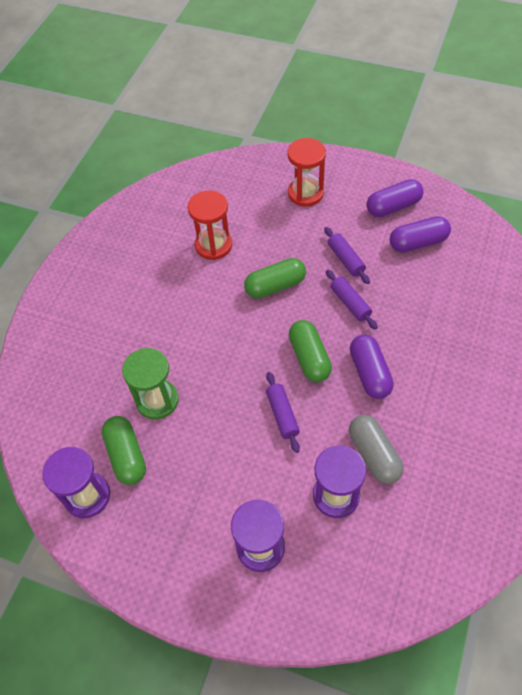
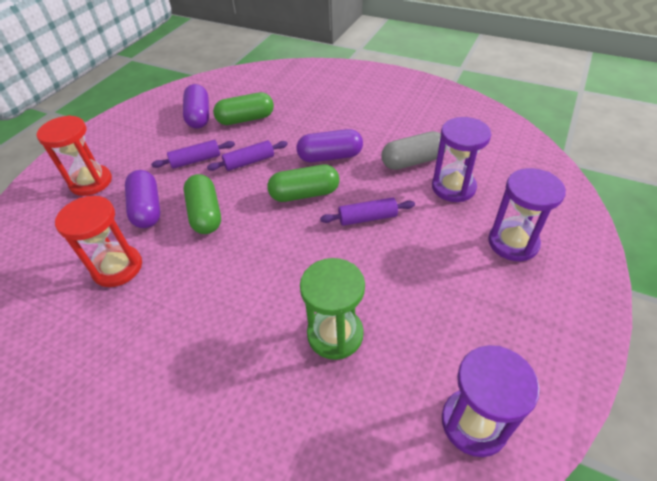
camera: 85 degrees left, 10 degrees down
(126, 455) = (413, 371): green capsule -> green capsule (246, 119)
(393, 207) = (149, 126): purple capsule -> purple capsule (147, 209)

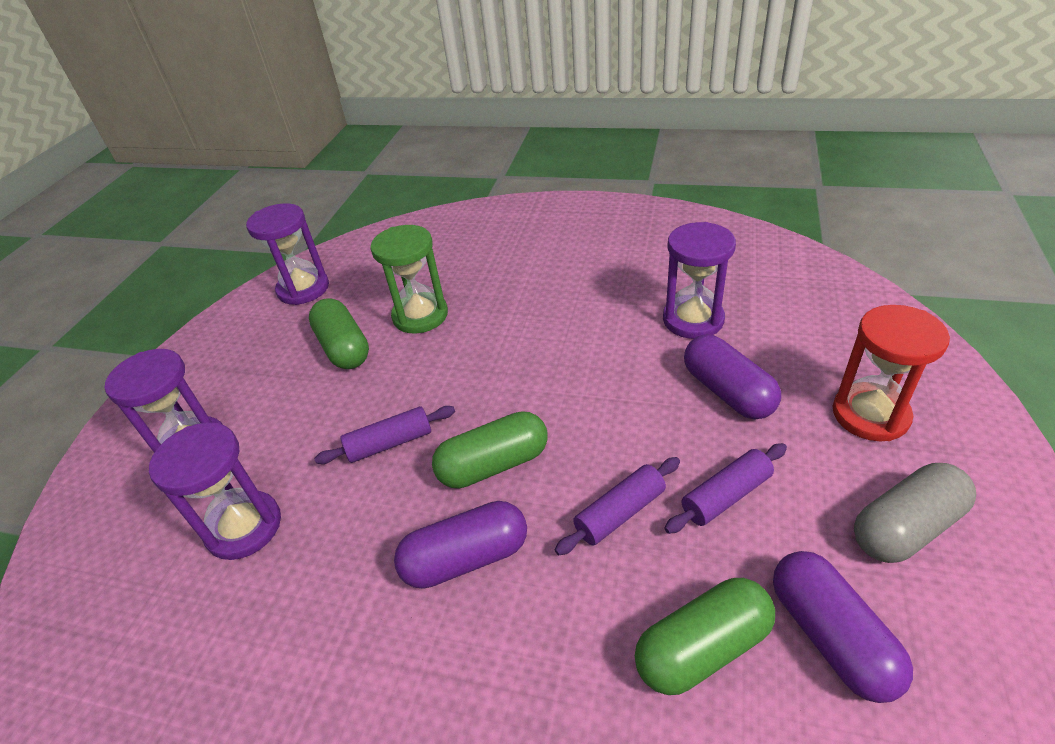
camera: 170 degrees right, 5 degrees down
(117, 268) = (693, 320): red hourglass -> purple hourglass
(206, 214) = (632, 402): green capsule -> green capsule (343, 348)
(412, 161) = (303, 577): grey capsule -> grey capsule (906, 527)

